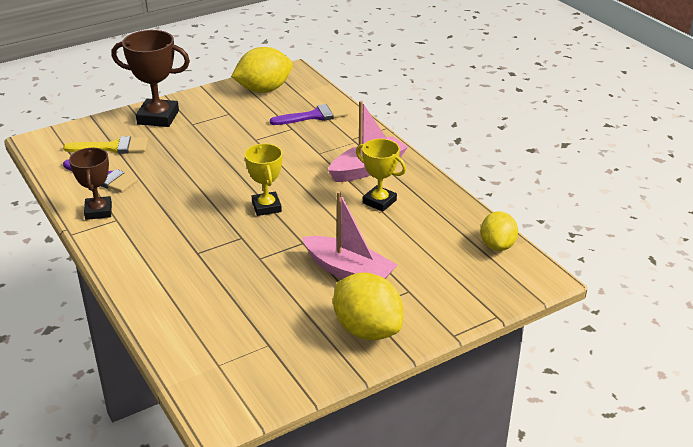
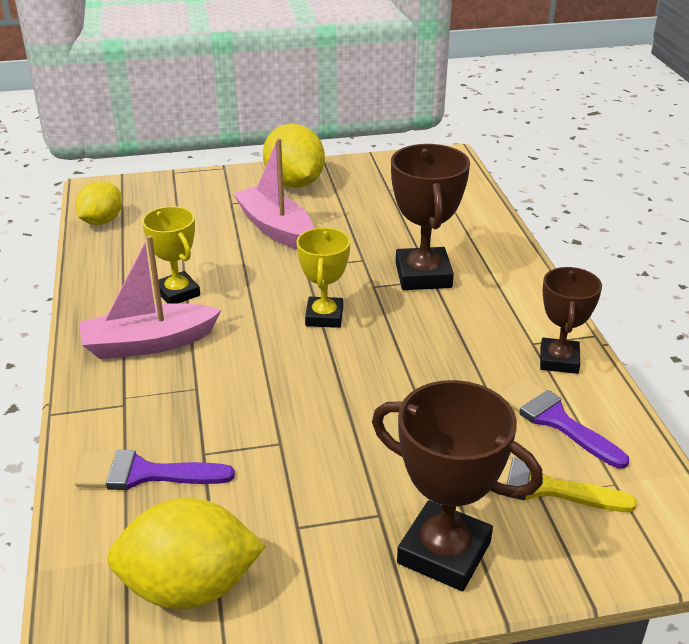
camera: 160 degrees left, 0 degrees up
(206, 254) = (423, 275): none -> brown trophy

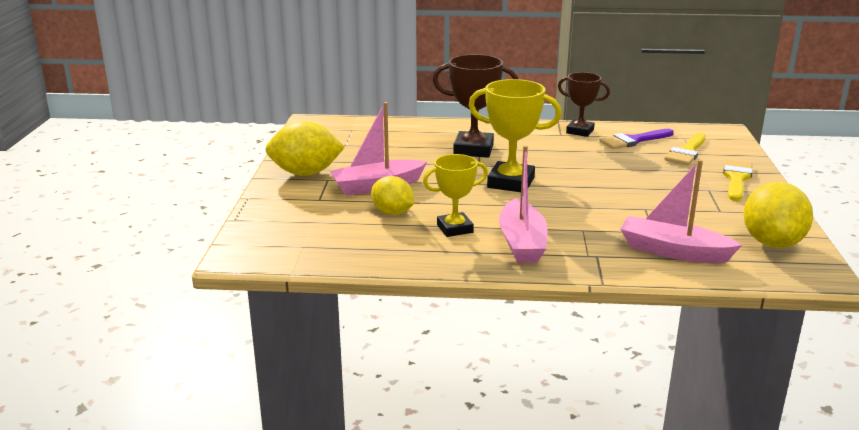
camera: 75 degrees left, 10 degrees down
(102, 221) = (308, 255): yellow lemon -> yellow lemon (392, 212)
(143, 474) = (673, 251): purple brush -> pink boat
(324, 317) = (511, 183): yellow trophy -> yellow trophy, size x1.52
(444, 552) = (736, 178): brown trophy -> yellow brush

